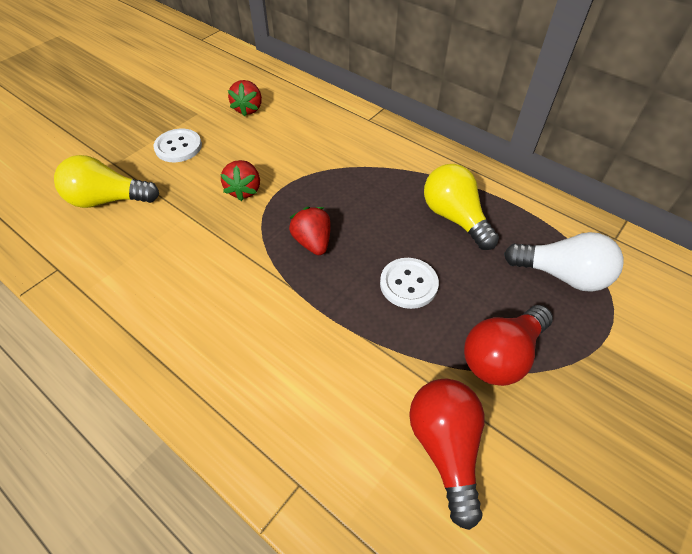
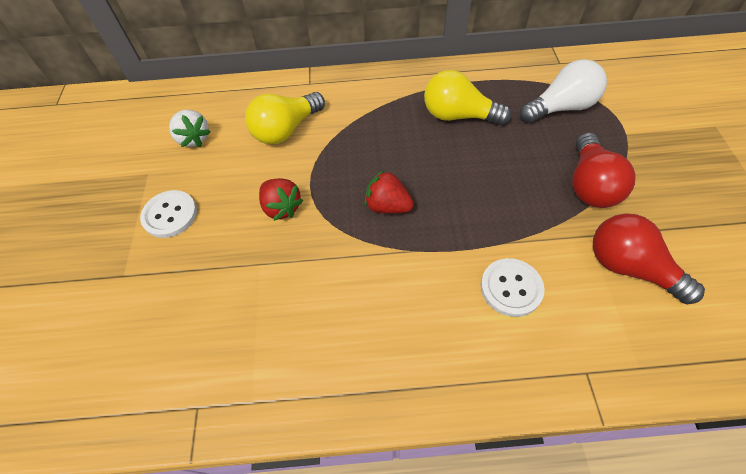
camera: 40 degrees left, 5 degrees up
(108, 200) = (163, 310): yellow light bulb -> yellow light bulb (286, 130)
(248, 109) = (194, 138): red strawberry -> white strawberry
(408, 284) = (486, 184): white button -> white button (511, 288)

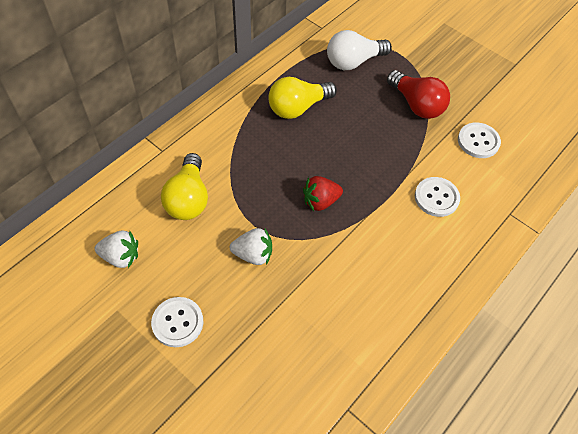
camera: 50 degrees left, 0 degrees up
(281, 207) = (253, 254): red strawberry -> white strawberry
(560, 107) = (353, 62): white light bulb -> white light bulb turned 135 degrees counterclockwise
(629, 267) = (478, 141): red light bulb -> white button

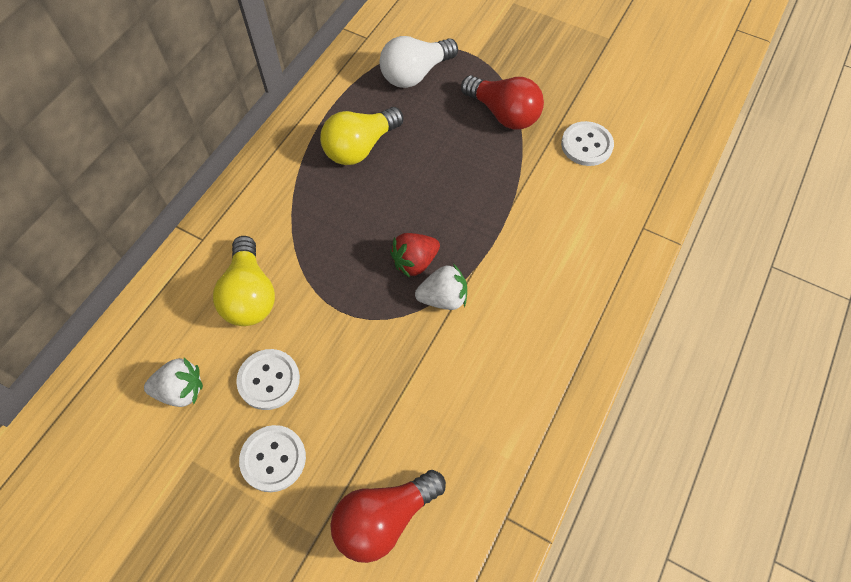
camera: 10 degrees left, 5 degrees up
(252, 387) = (384, 518): none -> red light bulb
(253, 254) = (347, 349): white strawberry -> white strawberry (443, 298)
(436, 198) = (553, 226): white button -> white button (269, 380)

